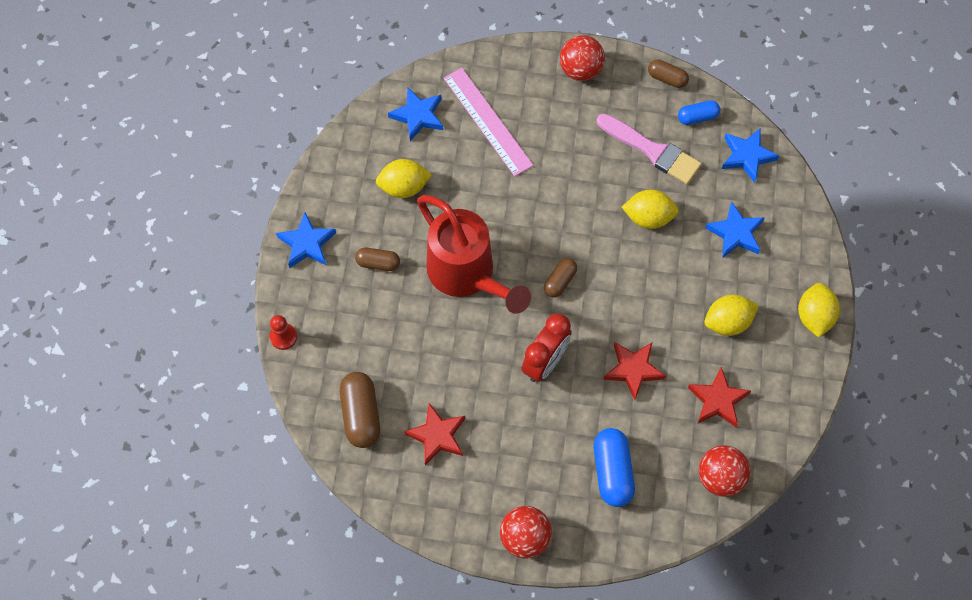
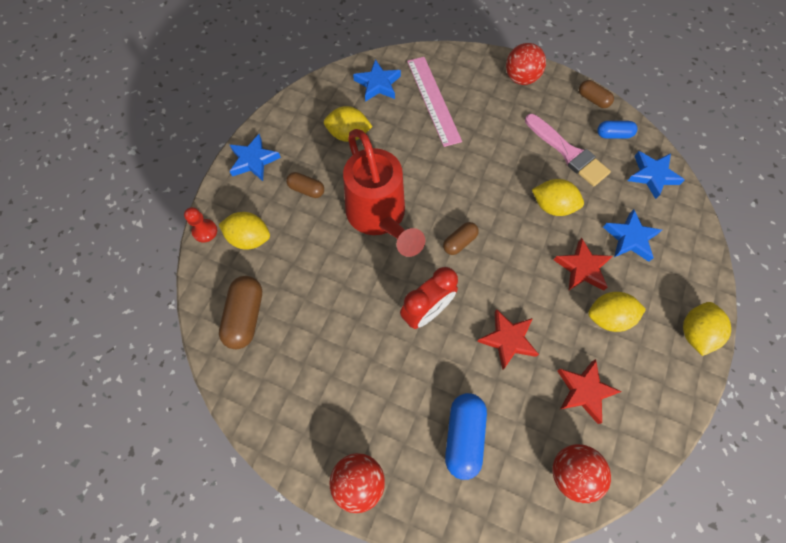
camera: 15 degrees right, 0 degrees up
(335, 333) = (249, 238): none -> yellow lemon
(437, 436) = (307, 354): red star -> red star (582, 268)

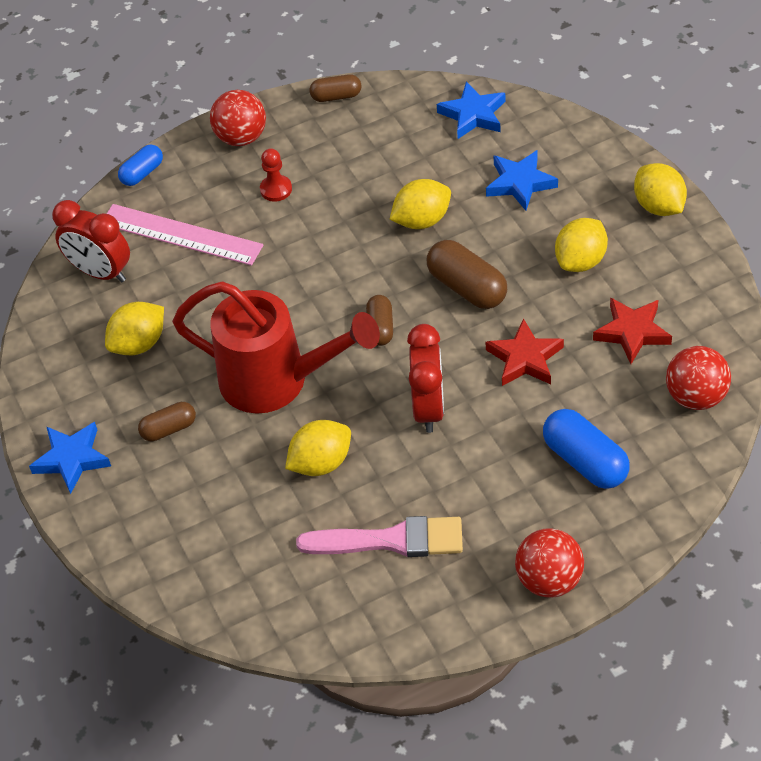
camera: 45 degrees left, 15 degrees down
(205, 231) = (118, 563): red pawn -> red pawn (276, 189)
(245, 316) = (270, 581): brown capsule -> brown capsule (467, 287)
(249, 238) = (175, 522): yellow lemon -> yellow lemon (321, 463)
(378, 84) = (100, 272): blue star -> red clock
(568, 152) = (375, 163): pink brush -> pink brush (391, 540)
(582, 268) = (512, 244): red star -> none
(613, 135) = (395, 111): blue capsule -> blue capsule (142, 173)

